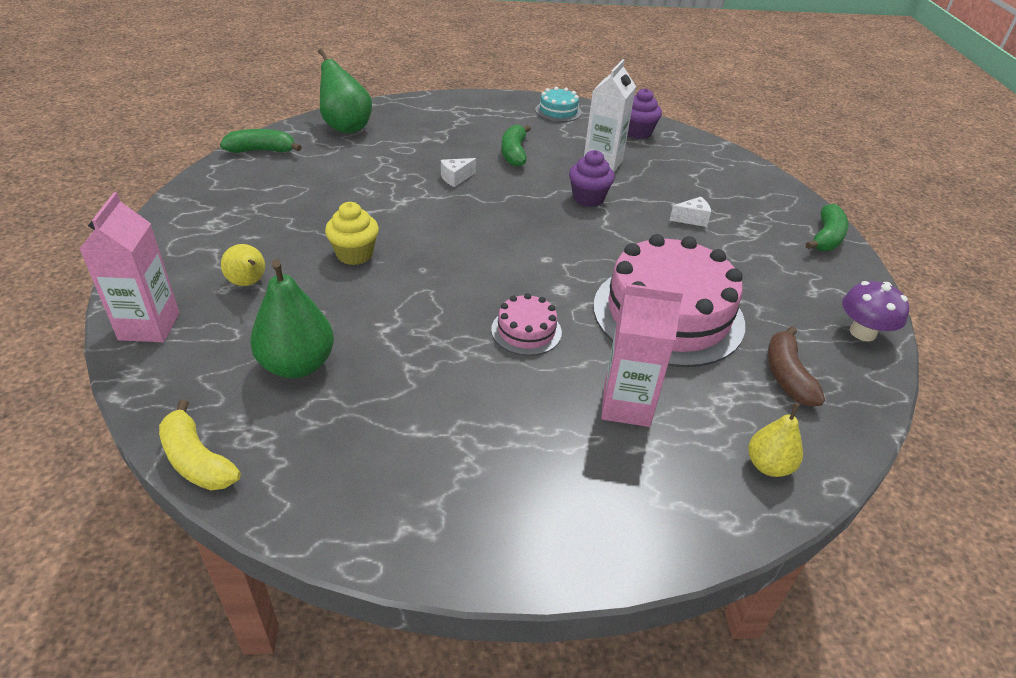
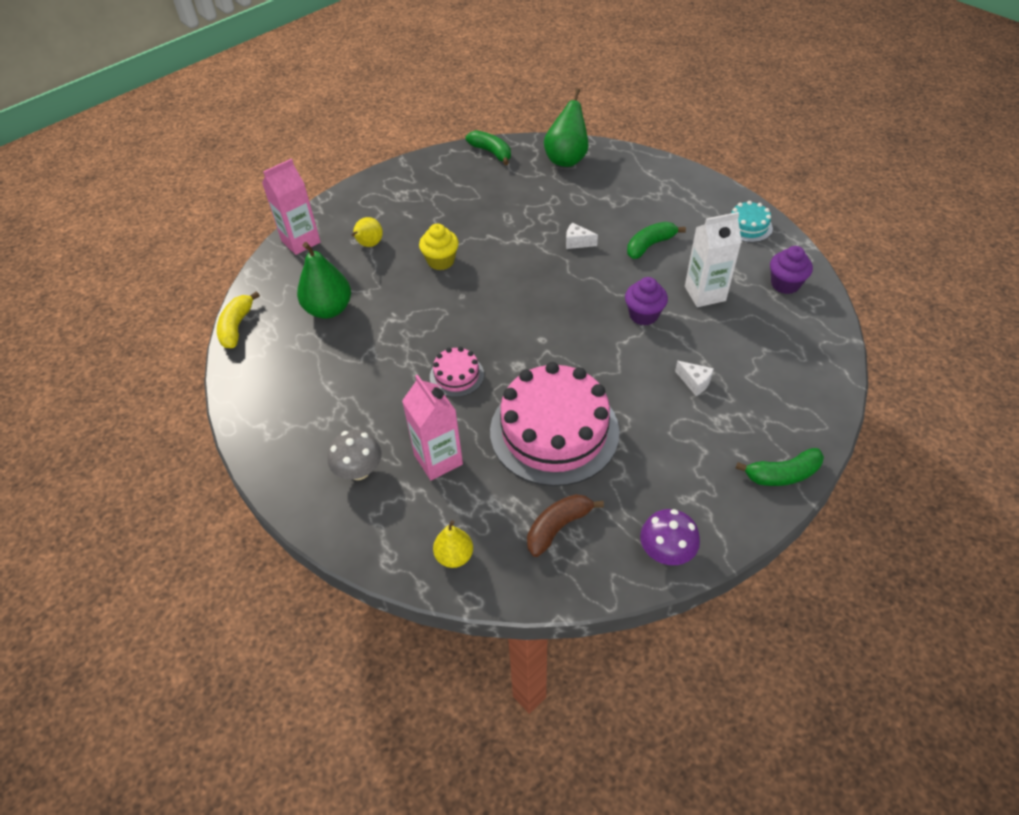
camera: 55 degrees right, 10 degrees up
(578, 476) = (359, 470): none -> grey mushroom

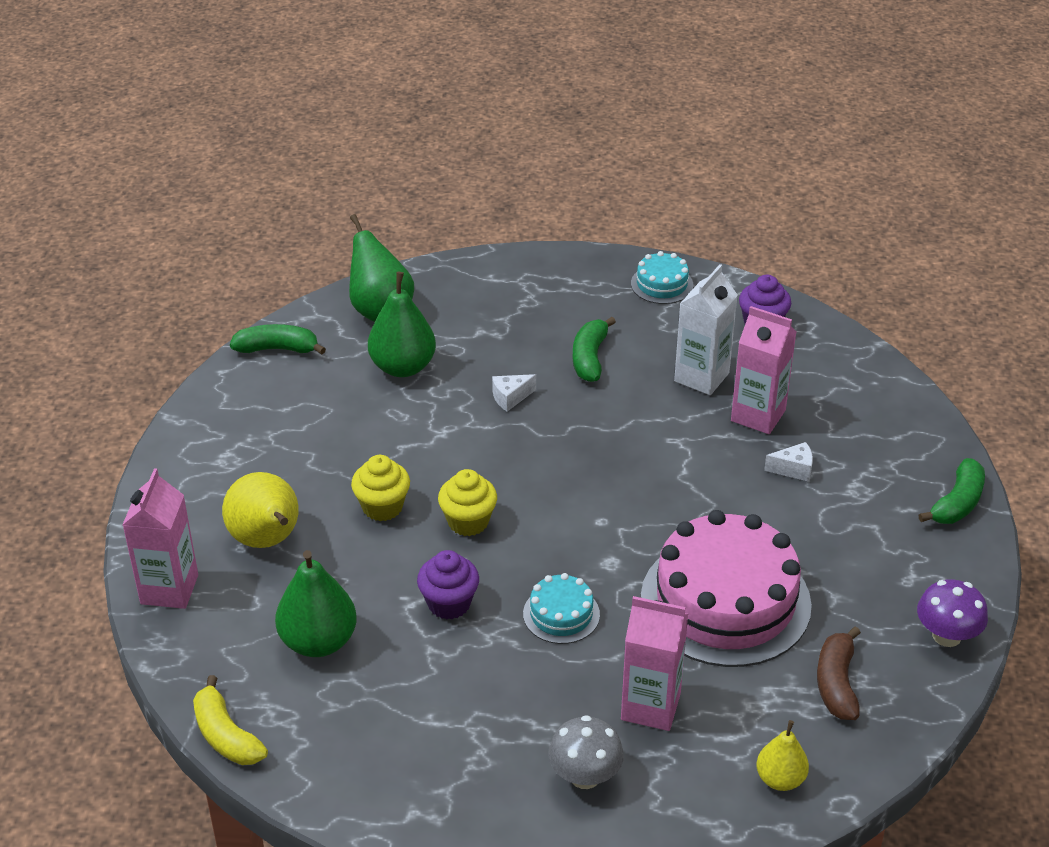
camera: 45 degrees left, 10 degrees down
(369, 245) = (267, 540): yellow pear -> yellow pear, size x1.67
(456, 375) = (561, 614): pink cake -> turquoise cake
(472, 295) = (468, 522): none -> yellow cupcake
(541, 195) = (403, 367): none -> green pear
(643, 315) = (670, 434): purple cupcake -> purple cupcake (449, 603)
(712, 336) = (758, 415): none -> pink carton

